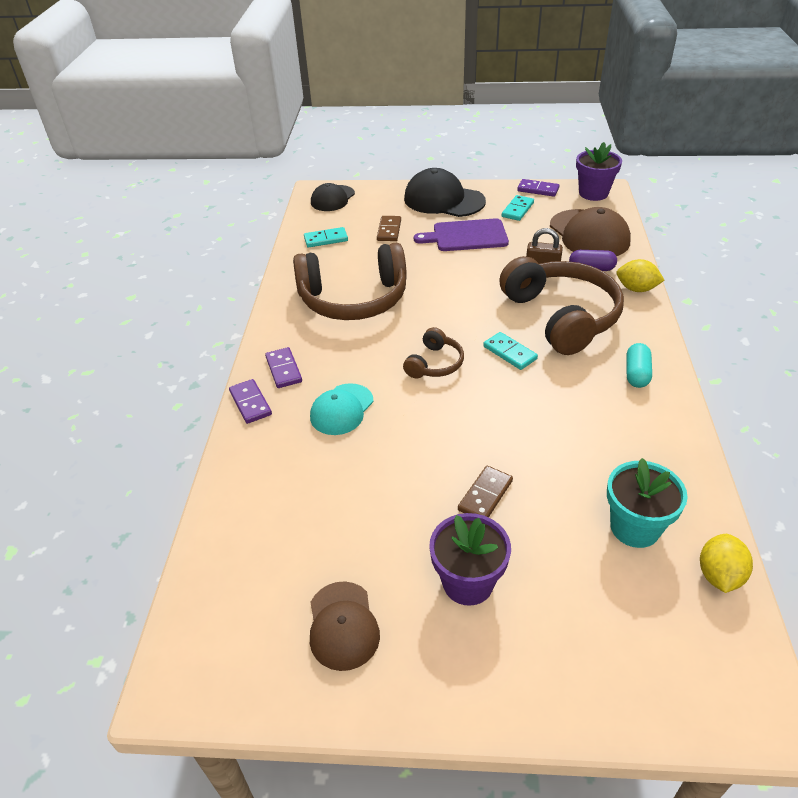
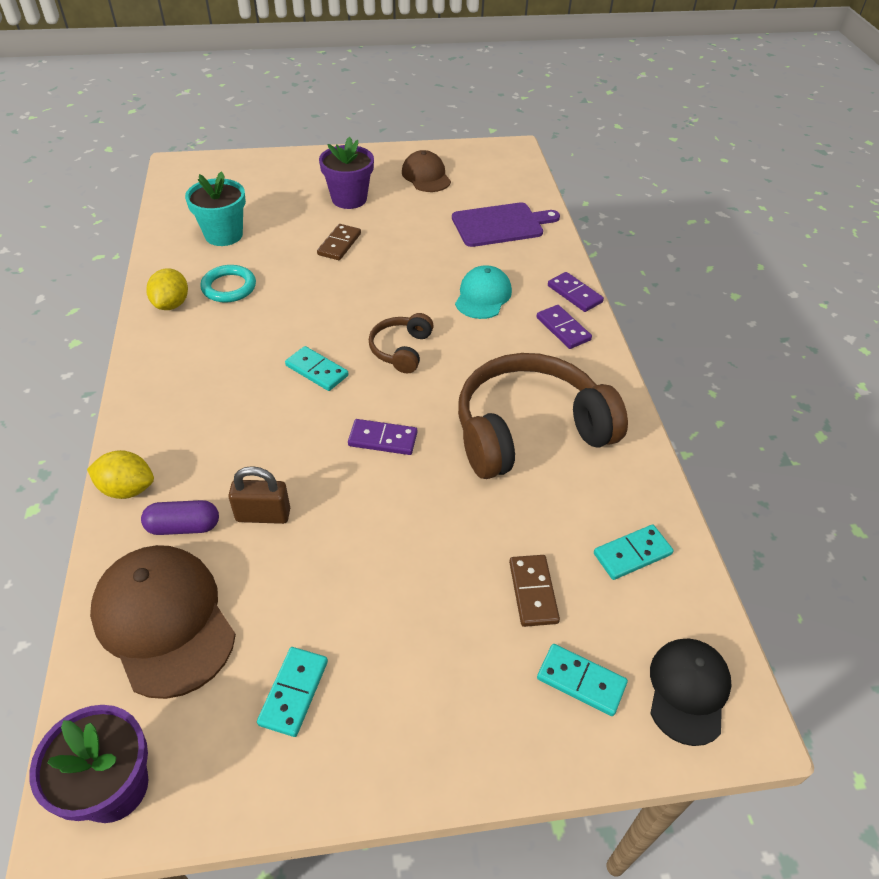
camera: 165 degrees right, 5 degrees up
(380, 204) = (581, 681): none -> turquoise domino
(443, 200) = (452, 714): black cap -> none
(466, 236) = (390, 591): purple cutting board -> purple cutting board (501, 225)
(538, 190) = (242, 789): purple domino -> purple domino (382, 439)
(562, 316) = (247, 428): brown headphones -> none
(607, 445) = (229, 287): none -> turquoise ring
(636, 374) = (176, 358): turquoise capsule -> none
(719, 575) = (173, 215): yellow lemon -> yellow lemon (172, 304)

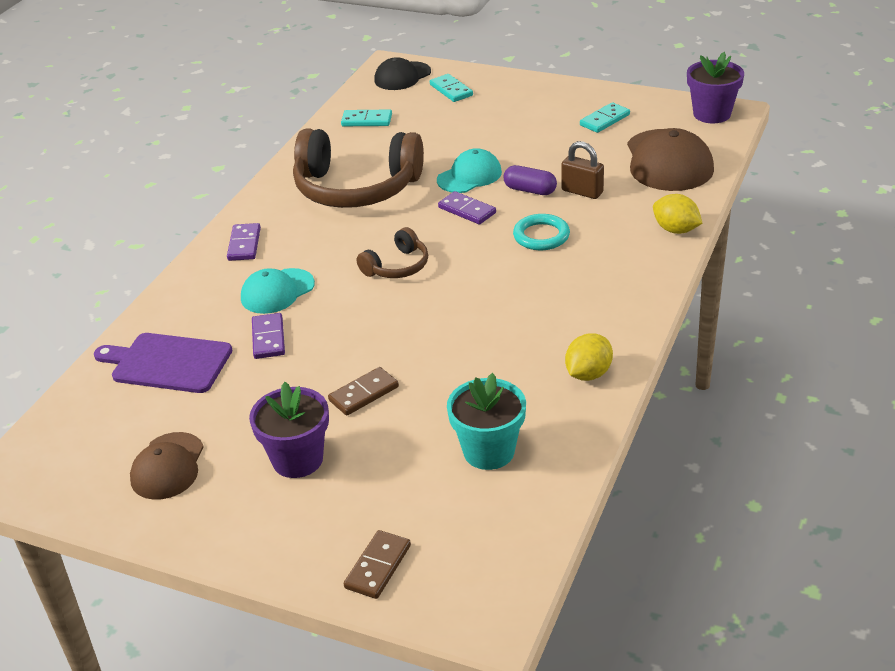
camera: 145 degrees left, 10 degrees down
(183, 526) = (640, 199): purple capsule -> purple capsule (530, 190)
(229, 287) = (518, 376): turquoise ring -> turquoise ring (541, 236)
(316, 371) = (483, 270): turquoise domino -> none
(417, 494) = (469, 176): none -> turquoise cap
(533, 592) = (441, 121): brown domino -> brown domino (378, 567)
(574, 294) = (195, 269): purple domino -> purple domino (268, 338)

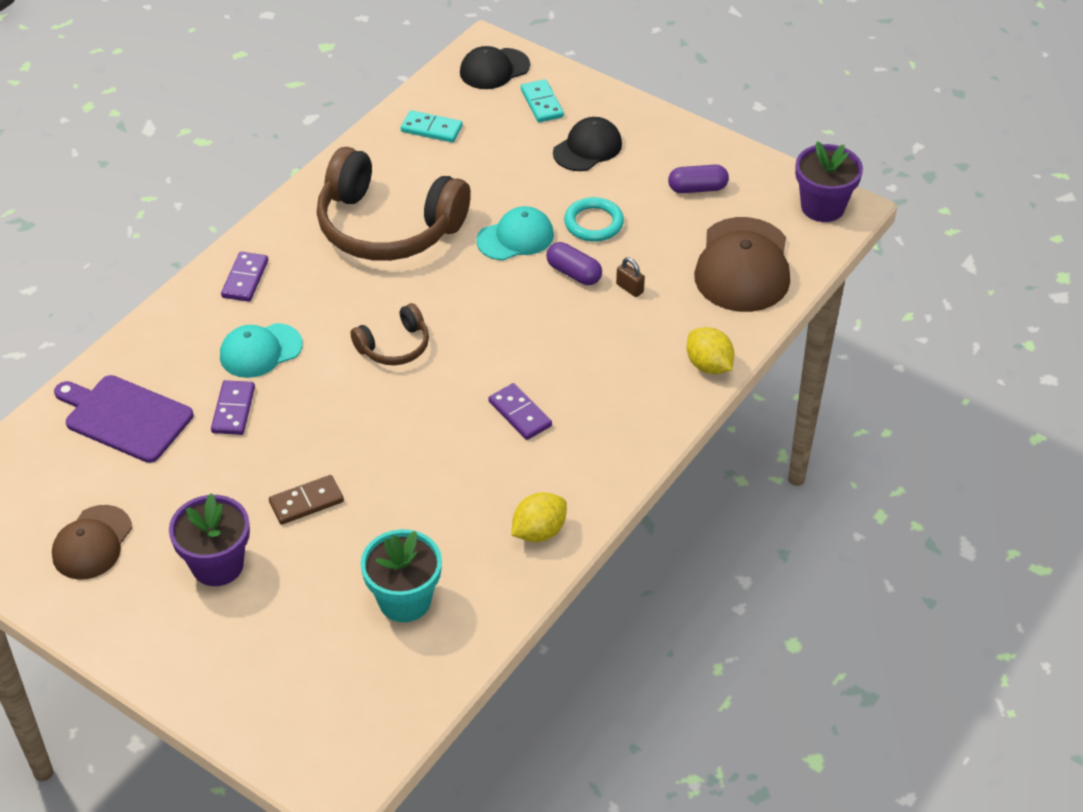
camera: 10 degrees right, 10 degrees up
(378, 567) = (255, 703): brown domino -> none
(467, 210) = (495, 286): purple domino -> purple domino (520, 414)
(502, 111) = (587, 148): none -> black cap
(541, 236) = (561, 340): turquoise ring -> turquoise ring (593, 223)
(582, 191) = (629, 288): brown padlock -> brown padlock, size x0.62
(605, 120) = (697, 188): turquoise domino -> purple capsule

